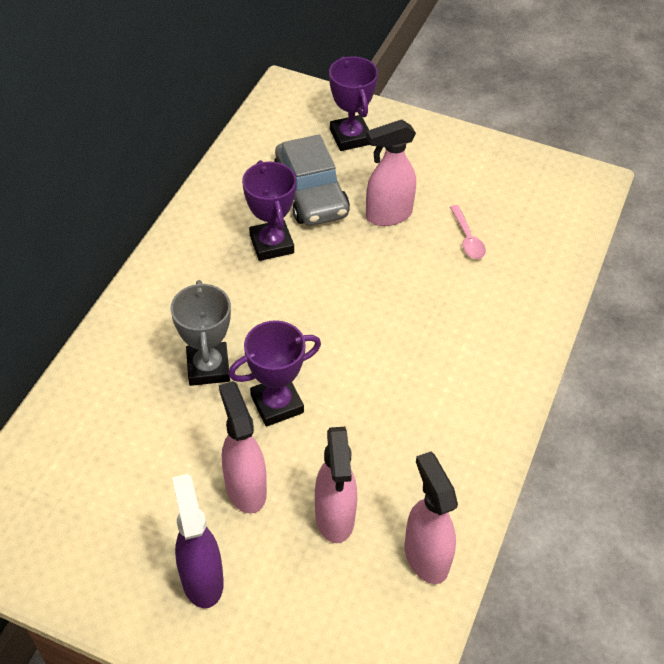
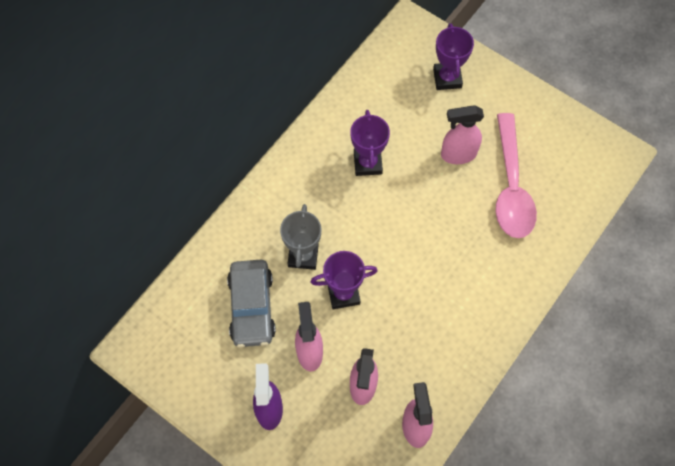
camera: 15 degrees right, 15 degrees up
(311, 193) = (406, 124): grey car -> grey car (252, 307)
(467, 238) = (511, 186): pink spoon -> pink spoon, size x2.45

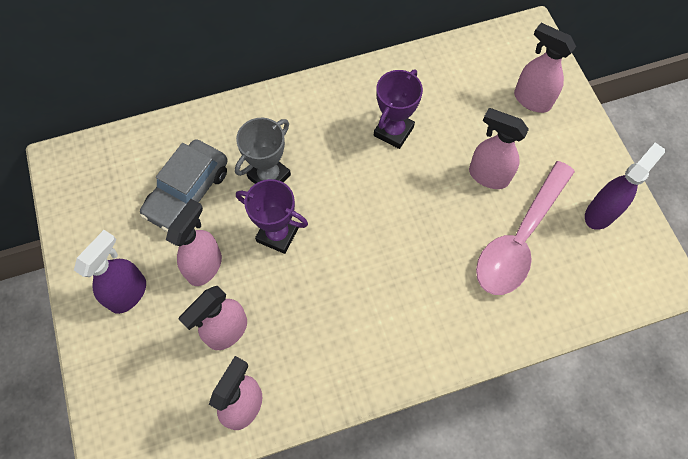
camera: 35 degrees right, 0 degrees up
(447, 78) = (531, 100): purple trophy -> pink spray bottle
(550, 133) = (601, 213): none -> purple spray bottle

